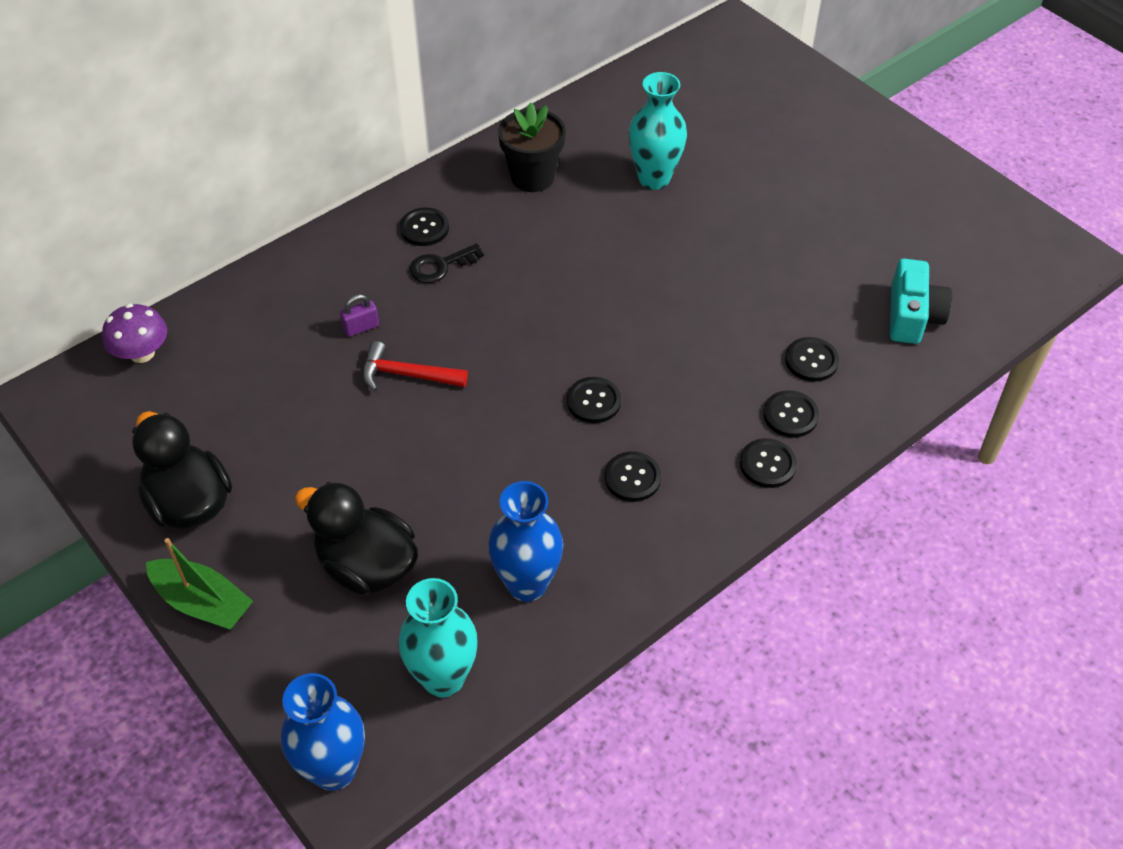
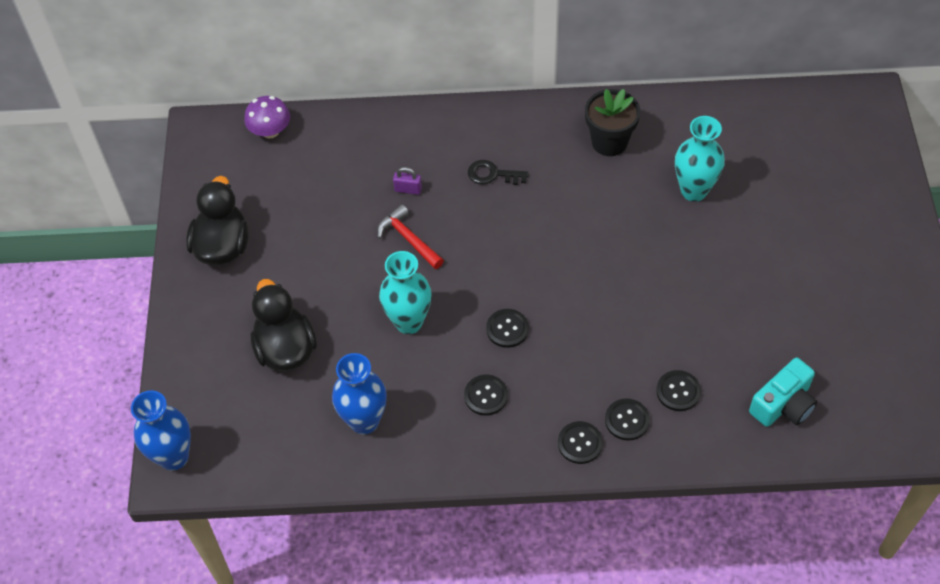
camera: 40 degrees right, 5 degrees up
(202, 603) = (183, 313): green boat -> none
(424, 228) = (505, 140): black button -> none
(443, 678) = (271, 445): turquoise vase -> turquoise vase (408, 322)

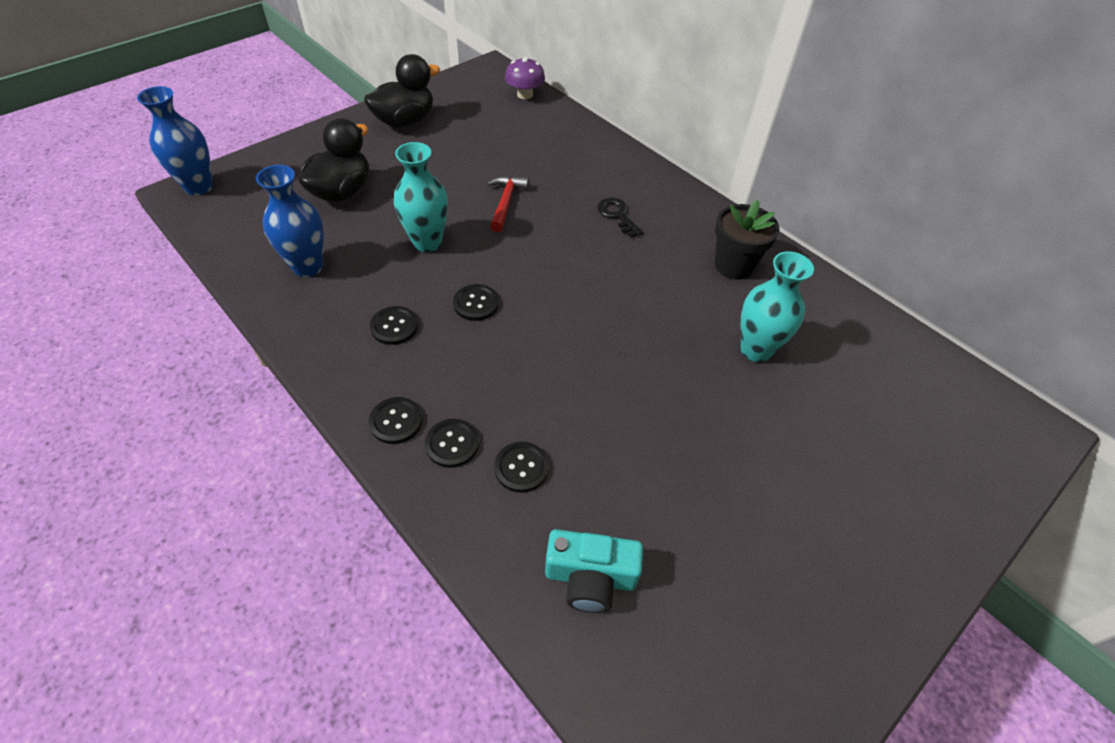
camera: 45 degrees right, 5 degrees down
(408, 189) = (550, 179): purple padlock -> none

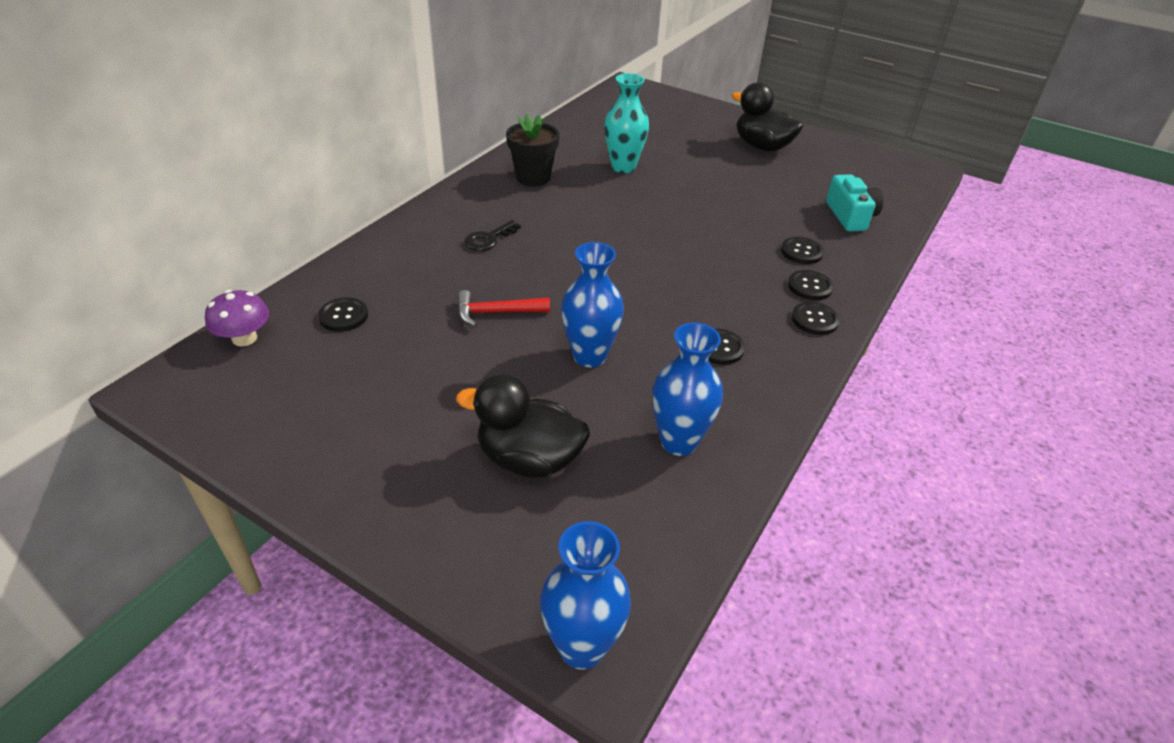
camera: 105 degrees left, 10 degrees down
(405, 121) = (334, 445): black duck -> black duck (762, 147)
(427, 242) = (589, 356): turquoise vase -> blue vase
(476, 303) = (658, 304): black button -> black button (343, 316)

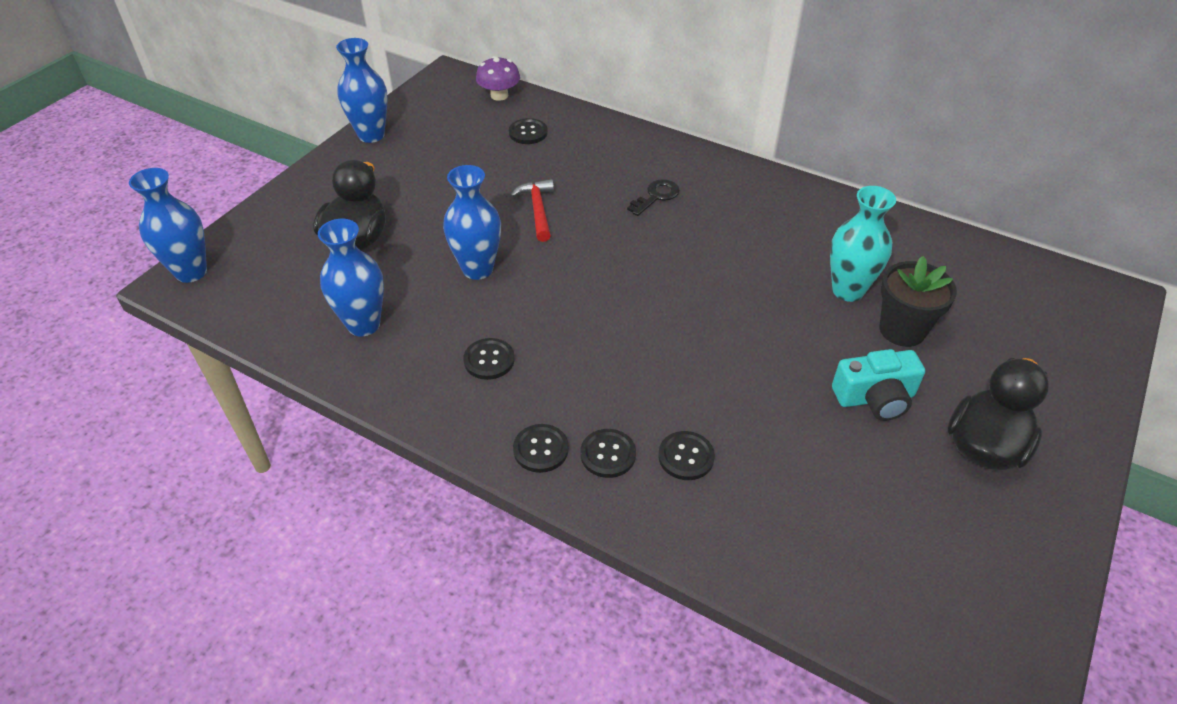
camera: 90 degrees right, 5 degrees up
(287, 463) = (371, 135): none -> blue vase
(489, 239) = (656, 196): black key -> black key turned 90 degrees clockwise
(533, 177) = (790, 218): black flower pot -> black flower pot (902, 330)
(850, 216) = (799, 533): turquoise camera -> turquoise camera (875, 398)

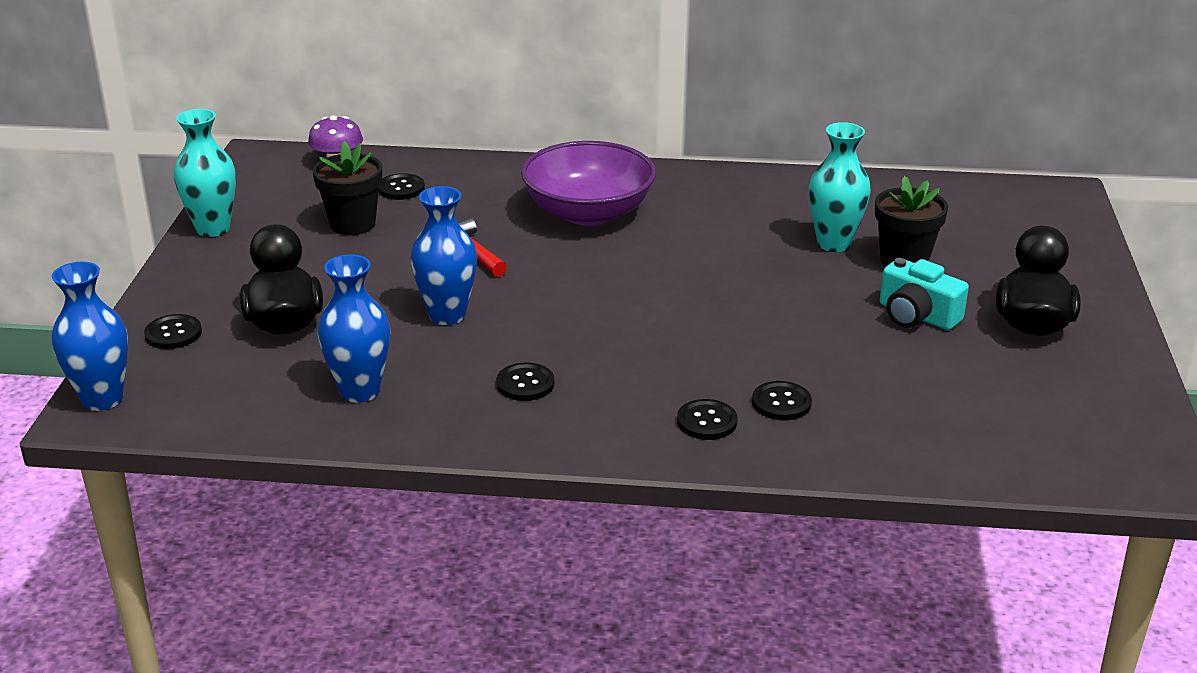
camera: 25 degrees left, 15 degrees down
(371, 135) = (213, 228): blue vase -> turquoise vase
(470, 158) = (352, 224): none -> black flower pot
(541, 449) = (638, 436): black button -> black button (173, 334)
(656, 196) = (588, 212): black key -> purple bowl
(875, 398) = (916, 315): turquoise camera -> turquoise camera turned 75 degrees clockwise

